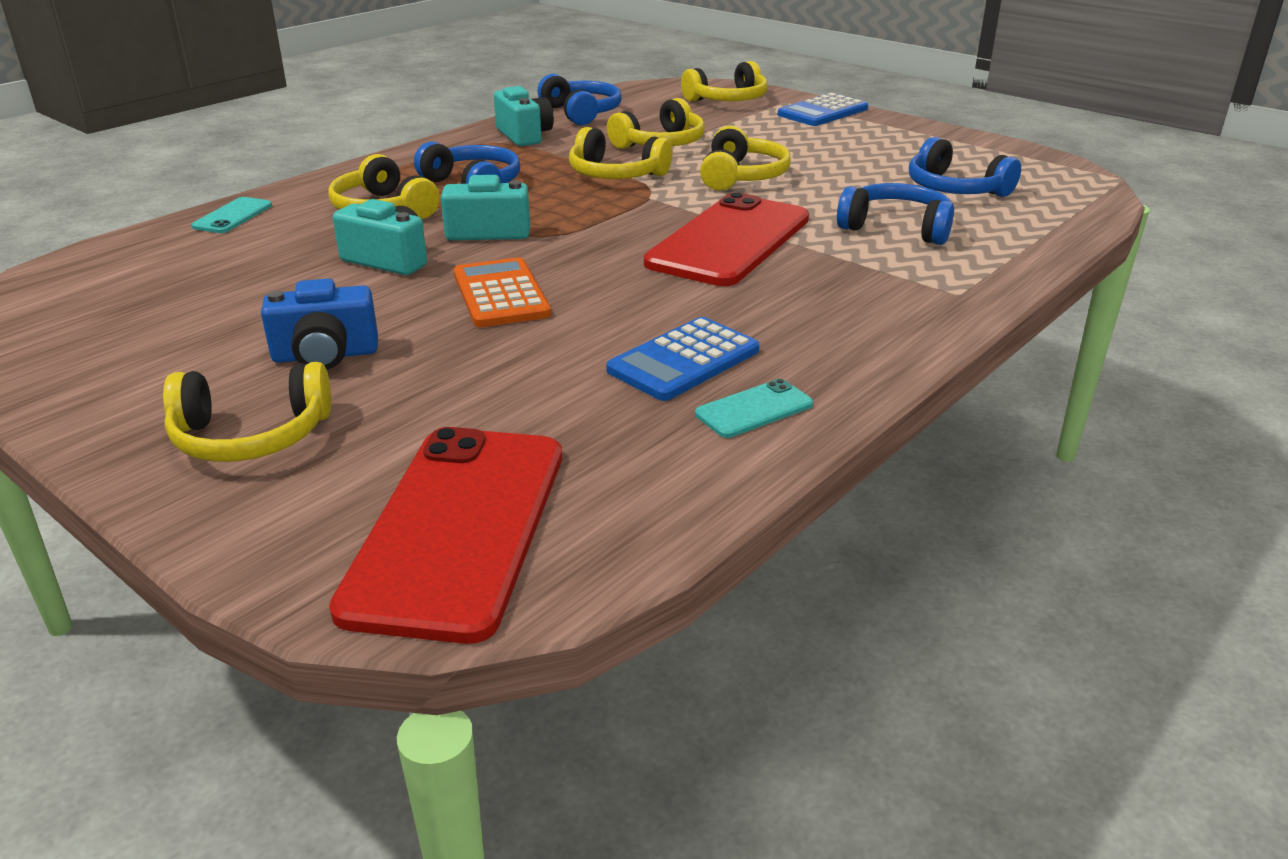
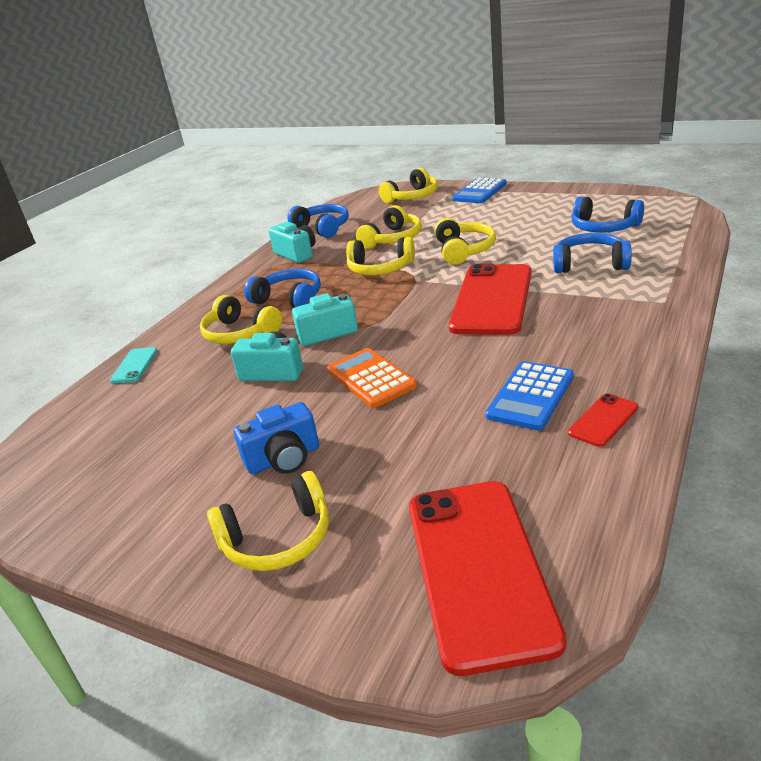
camera: 10 degrees left, 0 degrees up
(754, 409) = (603, 420): turquoise phone -> red phone

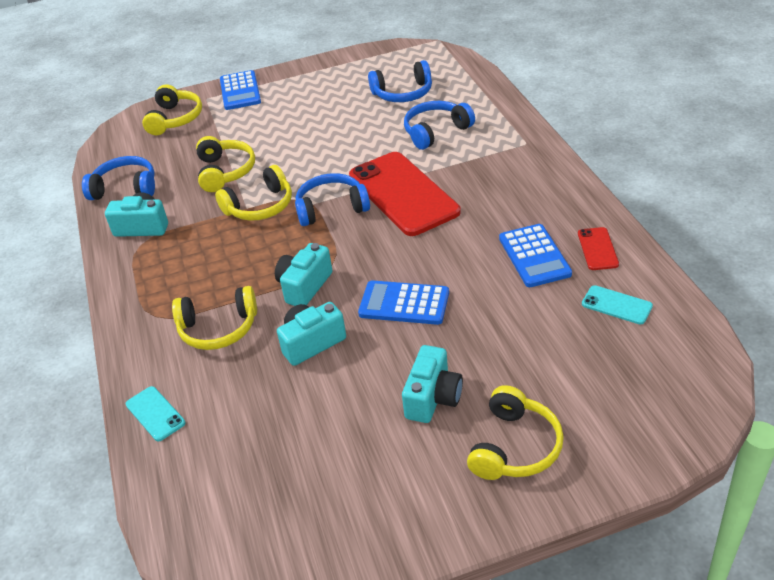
camera: 45 degrees left, 10 degrees up
(284, 459) = (433, 398): blue camera -> turquoise camera
(289, 299) = (215, 274): blue headphones -> blue headphones (331, 208)
(371, 378) = (404, 303): orange calculator -> blue calculator
(464, 250) = (314, 158): yellow headphones -> none
(478, 569) = (651, 379): red phone -> none
(547, 480) = (616, 305): none -> turquoise phone

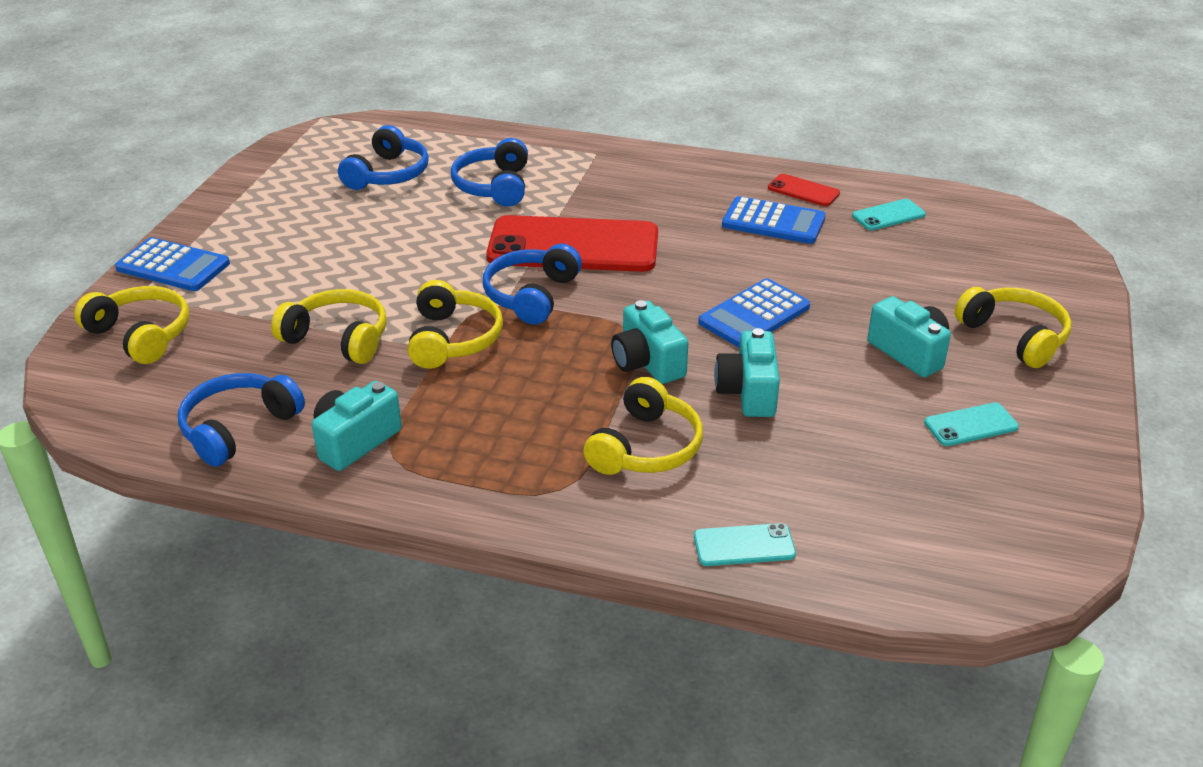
camera: 60 degrees left, 5 degrees down
(370, 468) = (971, 425): none -> turquoise phone

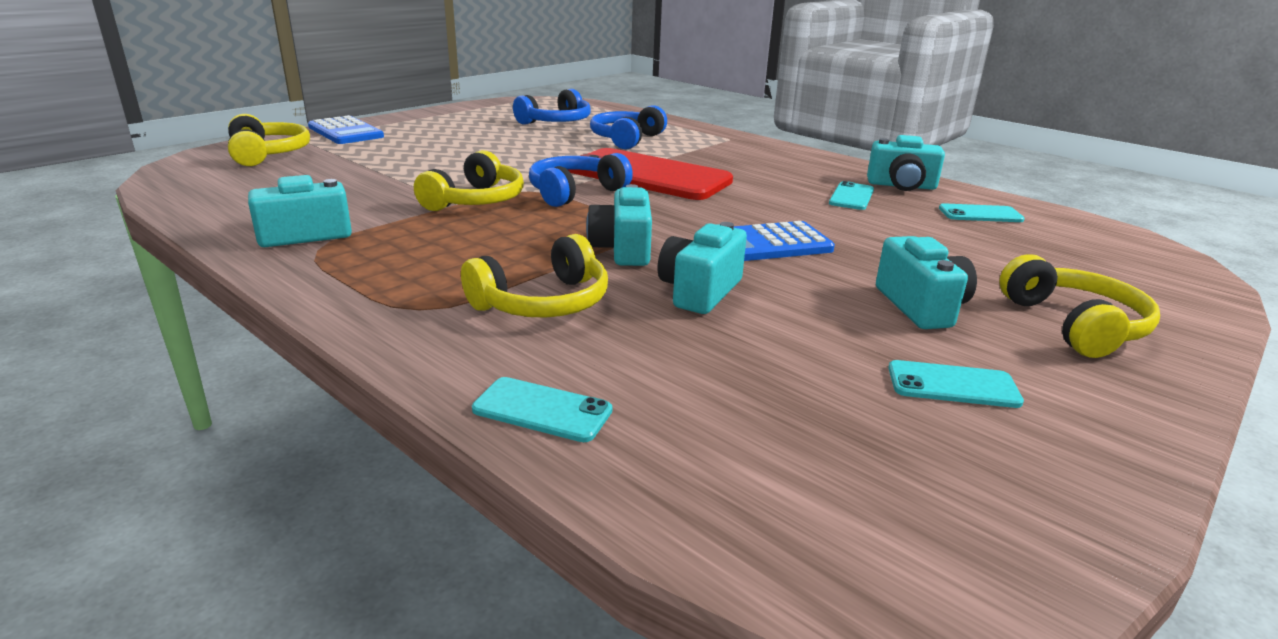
camera: 25 degrees right, 10 degrees down
(238, 428) = (239, 208): blue headphones -> none
(338, 338) = (391, 182): yellow headphones -> none
(773, 222) = (851, 196): blue calculator -> turquoise phone
(803, 191) = (901, 186): red phone -> turquoise camera

